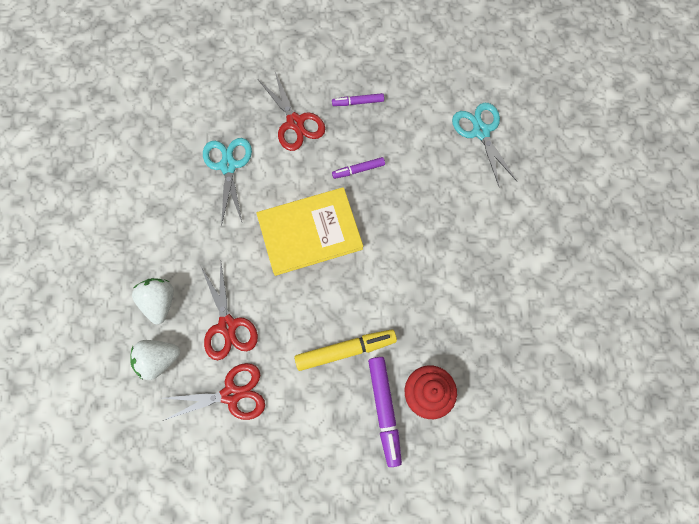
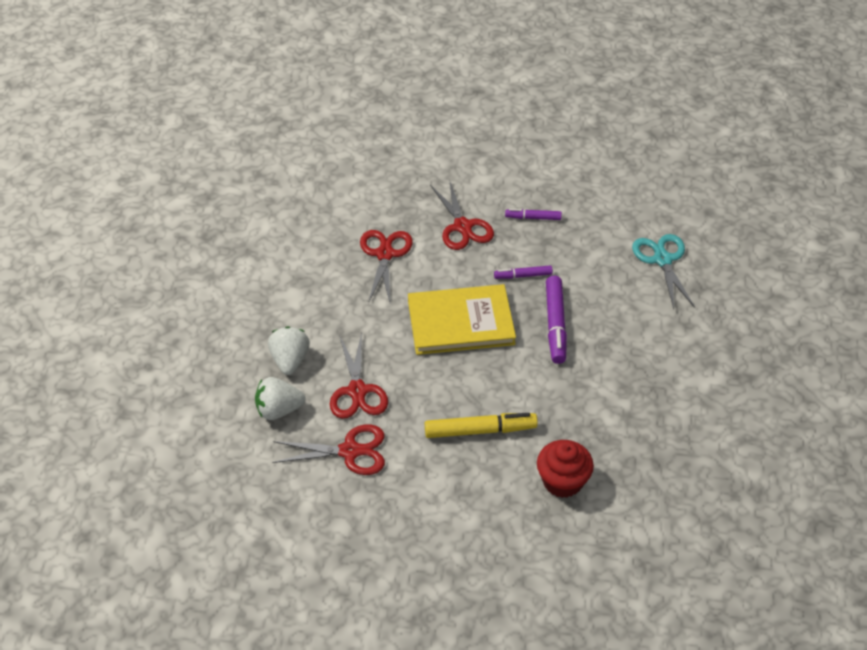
camera: 10 degrees right, 25 degrees down
(228, 166) = (385, 254): turquoise scissors -> red scissors
(384, 410) = (513, 489): purple marker -> purple marker (555, 324)

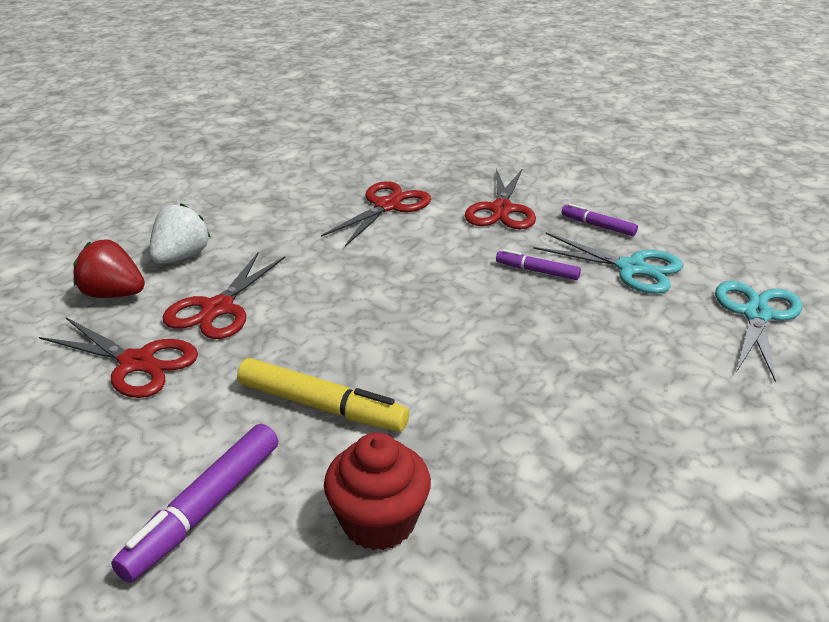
camera: 30 degrees right, 15 degrees down
(279, 410) = (113, 294): white strawberry -> red strawberry
(461, 323) = (413, 289): yellow book -> none
(555, 324) = (538, 331): purple marker -> purple marker (203, 510)
(575, 249) = (631, 268): none -> turquoise scissors

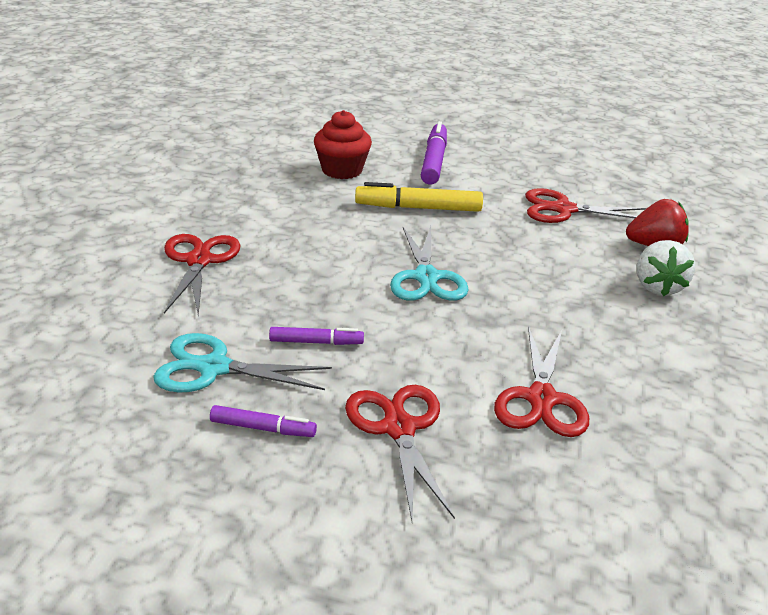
camera: 155 degrees right, 0 degrees up
(218, 309) = (562, 251): red scissors -> red scissors (199, 261)
(756, 315) = (82, 337): turquoise scissors -> turquoise scissors (426, 277)

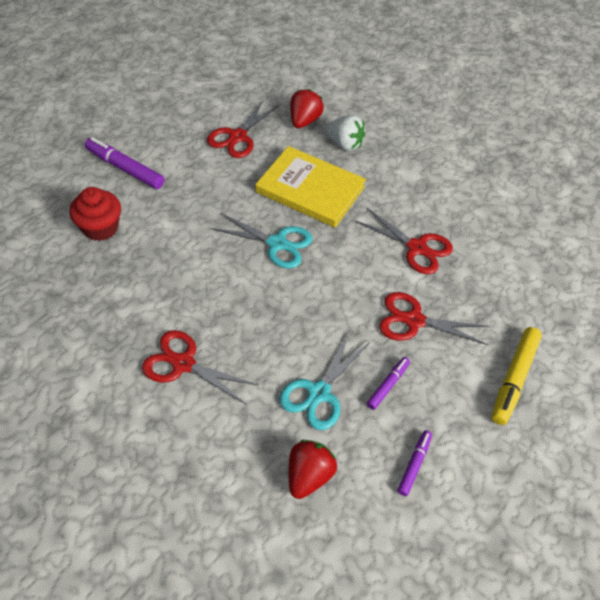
camera: 65 degrees left, 20 degrees up
(82, 390) = (308, 475): none -> red strawberry
(316, 342) = (318, 329): purple marker -> purple marker (414, 464)
(418, 208) = (188, 208): yellow marker -> yellow marker (514, 379)
(543, 279) = (310, 189): none -> yellow book

